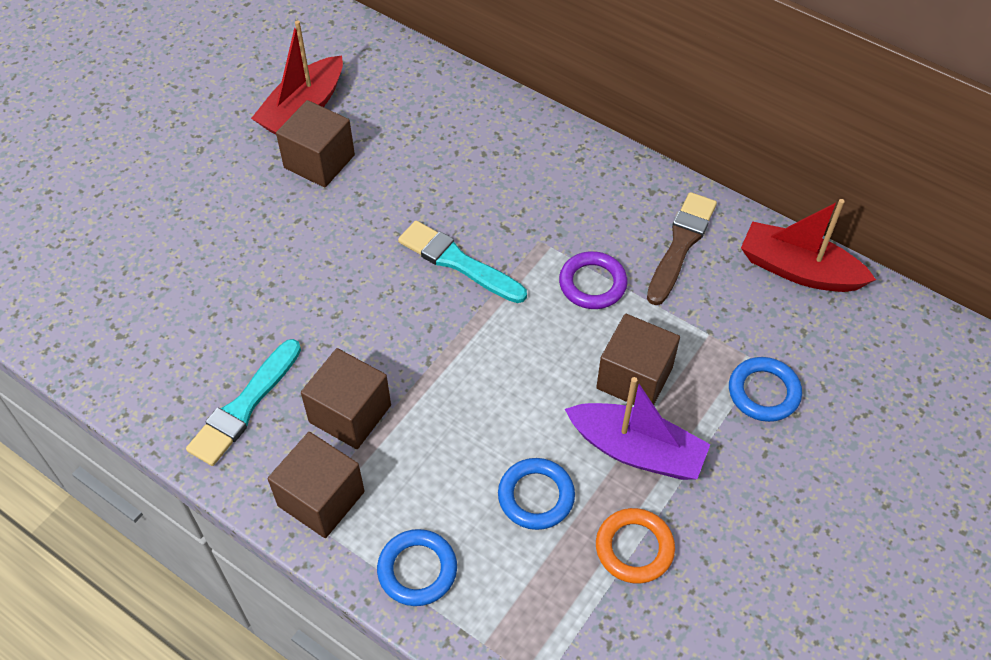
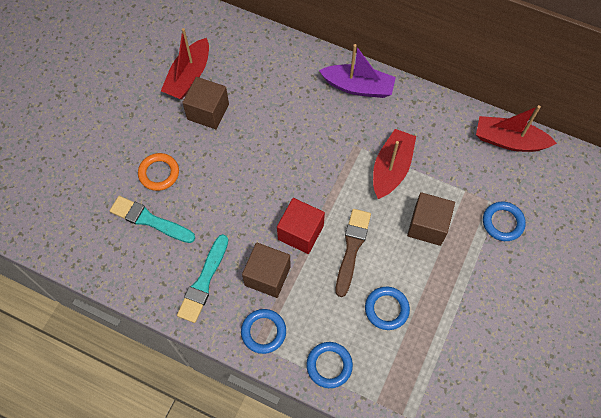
camera: 10 degrees left, 10 degrees up
(321, 498) = (263, 332): brown cube -> blue ring
(421, 356) = (300, 232): none -> red cube
(458, 262) = (308, 167): turquoise brush -> turquoise brush (149, 220)
(592, 284) = (391, 169): purple ring -> red boat
(634, 548) = (448, 331): orange ring -> orange ring (159, 173)
(636, 450) = (437, 271): purple boat -> purple boat (358, 87)
(681, 245) = (438, 135): brown brush -> brown brush (352, 248)

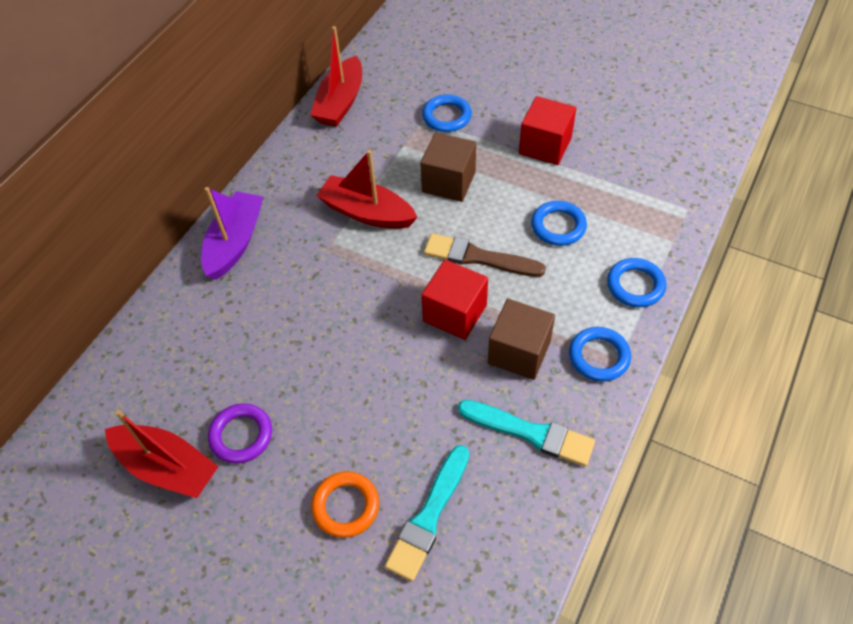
camera: 85 degrees left, 10 degrees down
(208, 111) = (241, 435): brown cube -> purple ring
(476, 302) = (545, 146): none -> red cube

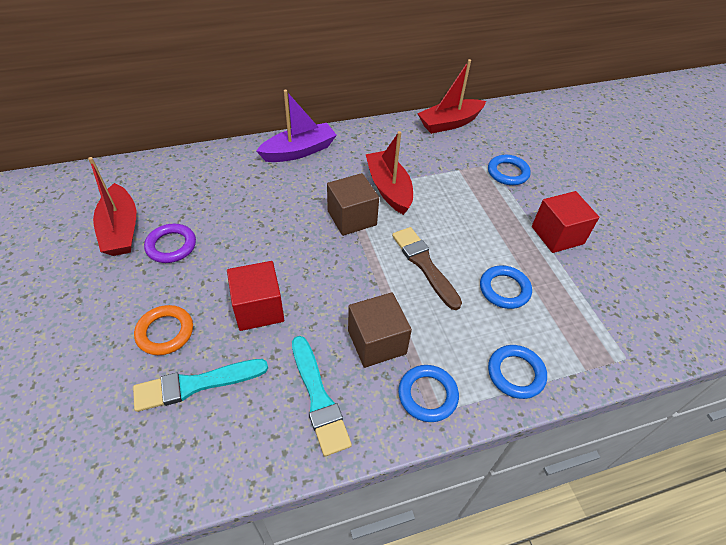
camera: 40 degrees right, 5 degrees down
(448, 182) = (461, 209): brown cube -> brown cube (352, 218)
(455, 313) = (367, 284): red cube -> red cube (258, 308)

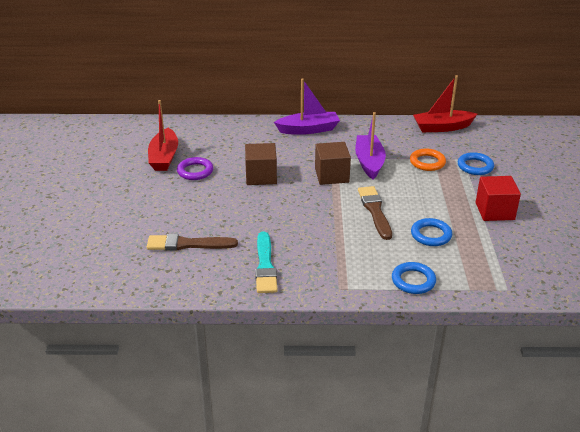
camera: 20 degrees right, 15 degrees down
(165, 332) = (176, 215): orange ring -> orange ring (427, 162)
(196, 384) = (188, 244): turquoise brush -> brown brush
(258, 308) = (243, 214): red cube -> none
(376, 342) = (318, 246): brown cube -> brown cube (261, 176)
(389, 189) = (369, 162): red boat -> purple boat
(427, 395) = (341, 279): blue ring -> none

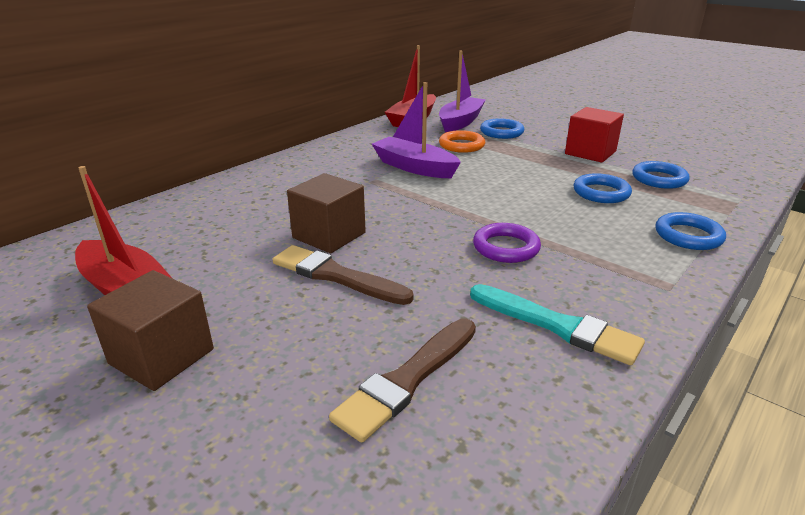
camera: 50 degrees left, 5 degrees down
(195, 171) = (219, 279): purple ring -> purple ring (506, 247)
(308, 129) = (288, 169): purple boat -> purple boat (460, 122)
(331, 175) = (405, 194): brown cube -> brown cube (161, 356)
(375, 211) = (516, 201): brown brush -> brown brush (336, 276)
(489, 250) = (659, 179): none -> blue ring

